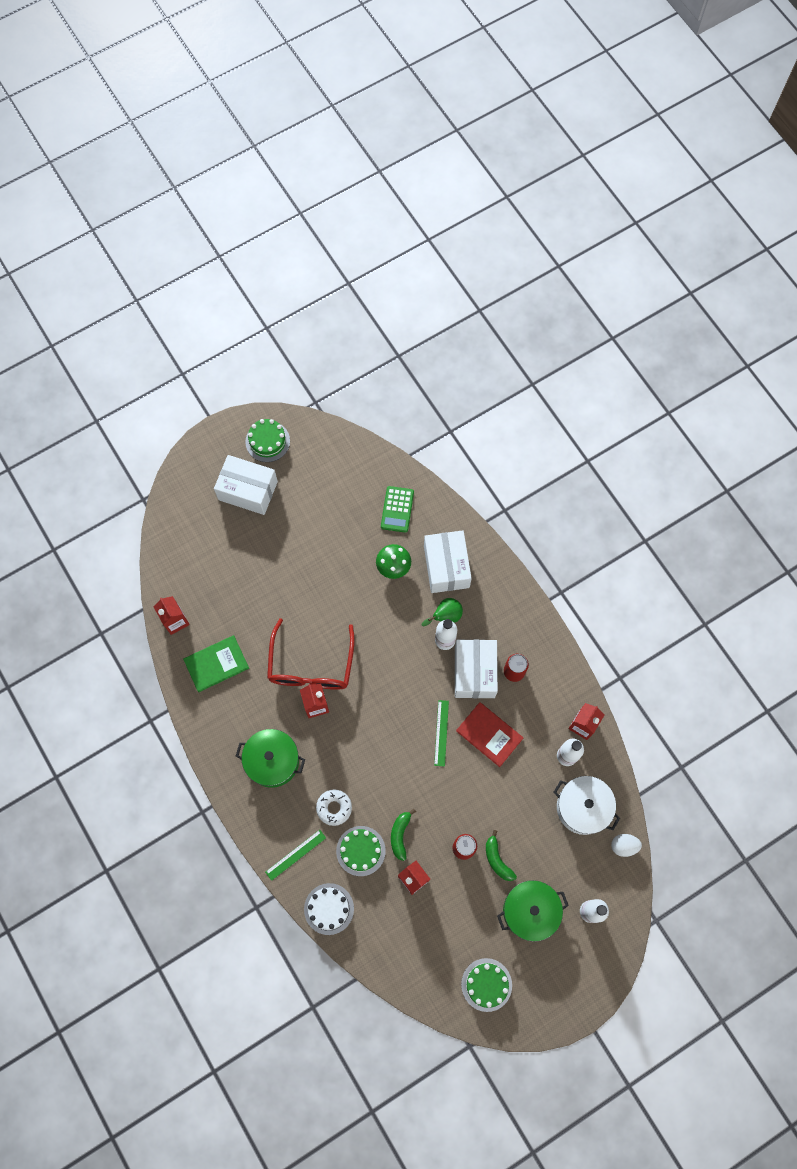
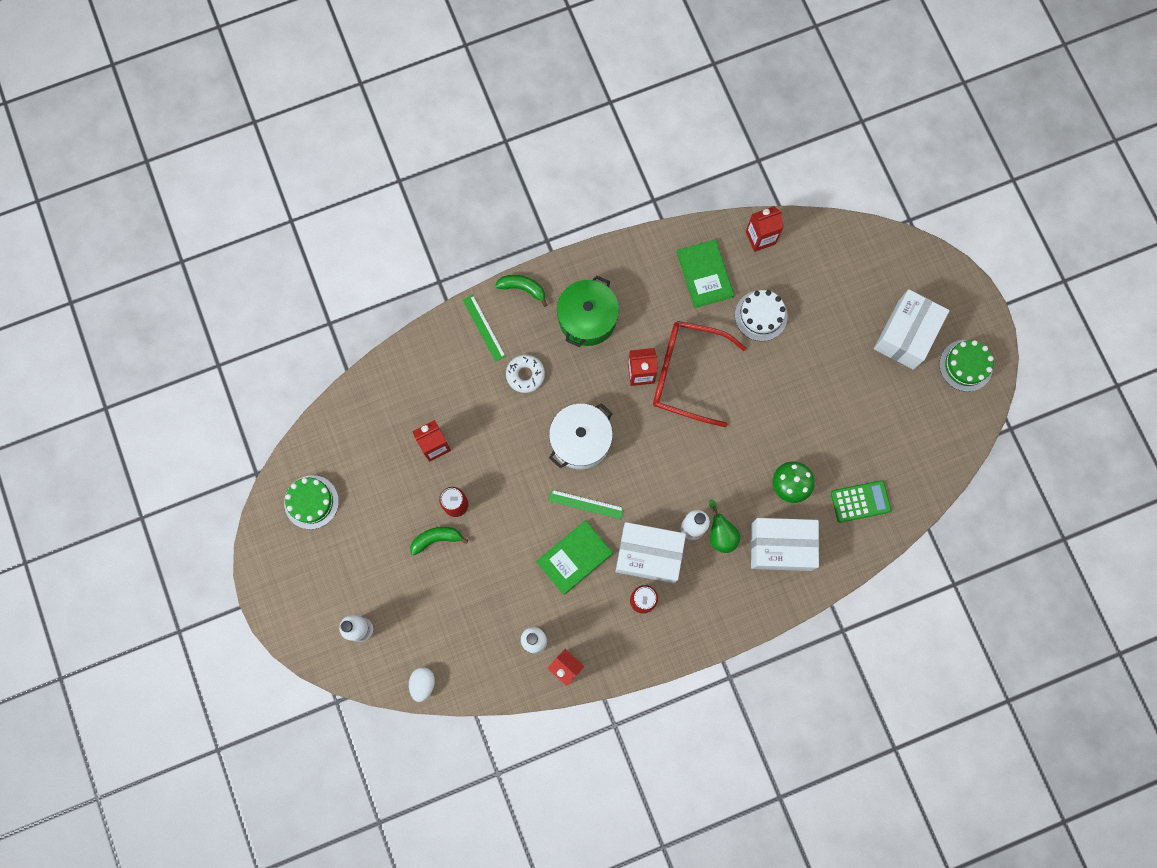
camera: 100 degrees right, 5 degrees up
(329, 909) = (422, 353): white cake -> white cake (761, 315)
(360, 851) = (475, 395): green cake -> none
(397, 509) = (860, 501): green calculator -> green calculator turned 150 degrees clockwise
(400, 835) = (483, 439): green banana -> green banana (523, 288)
(489, 735) = (574, 557): red book -> green book
(530, 911) = (375, 563): green pot -> none
(582, 807) = (474, 646): white pot -> white pot (580, 440)

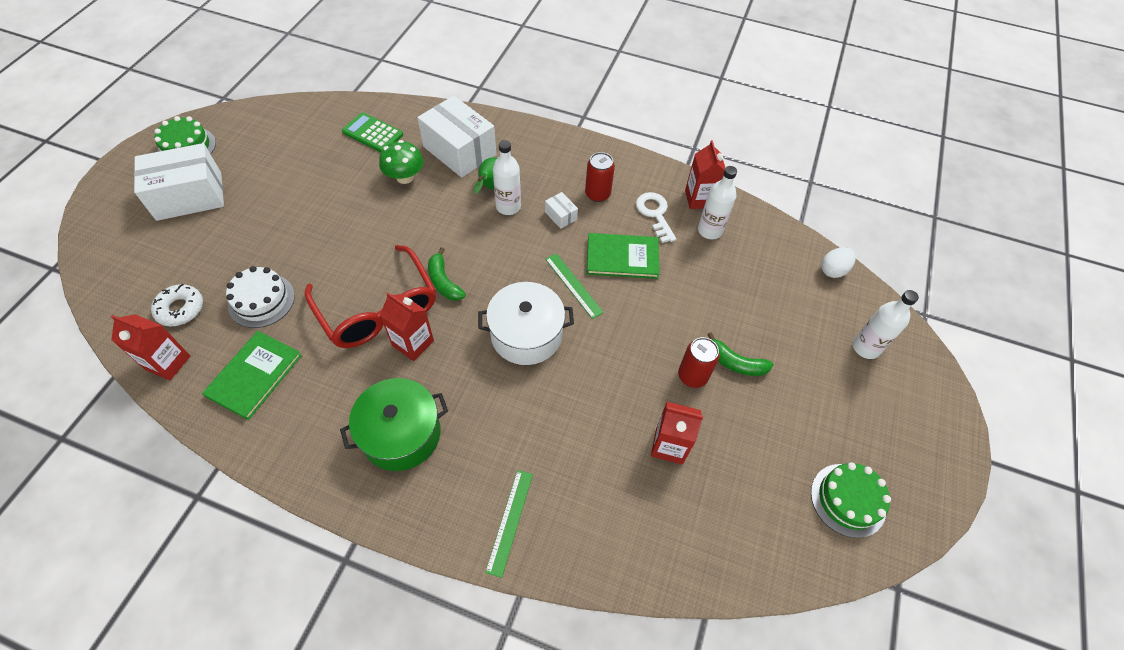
camera: 140 degrees left, 20 degrees down
(523, 288) = (427, 527): green banana -> green banana (444, 282)
(525, 375) = (516, 434): white donut -> white donut (180, 309)
(585, 620) = (655, 214): none -> white key
(649, 555) = (561, 216): white box -> white box, size x0.42

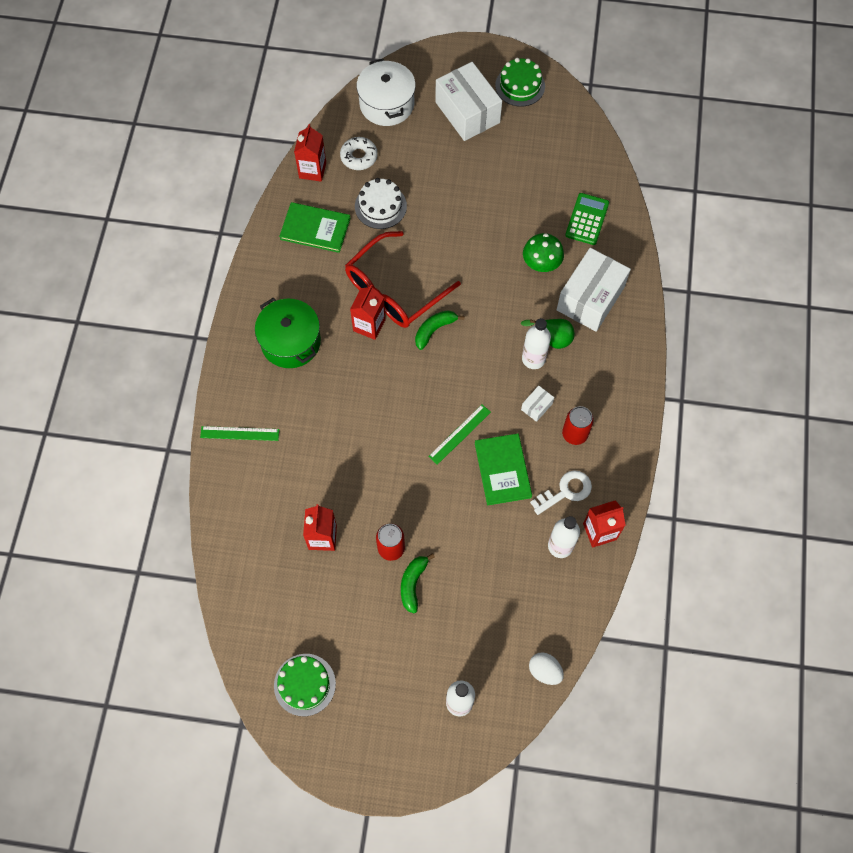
camera: 80 degrees right, 10 degrees up
(526, 335) = (398, 407): white pot -> white pot (386, 104)

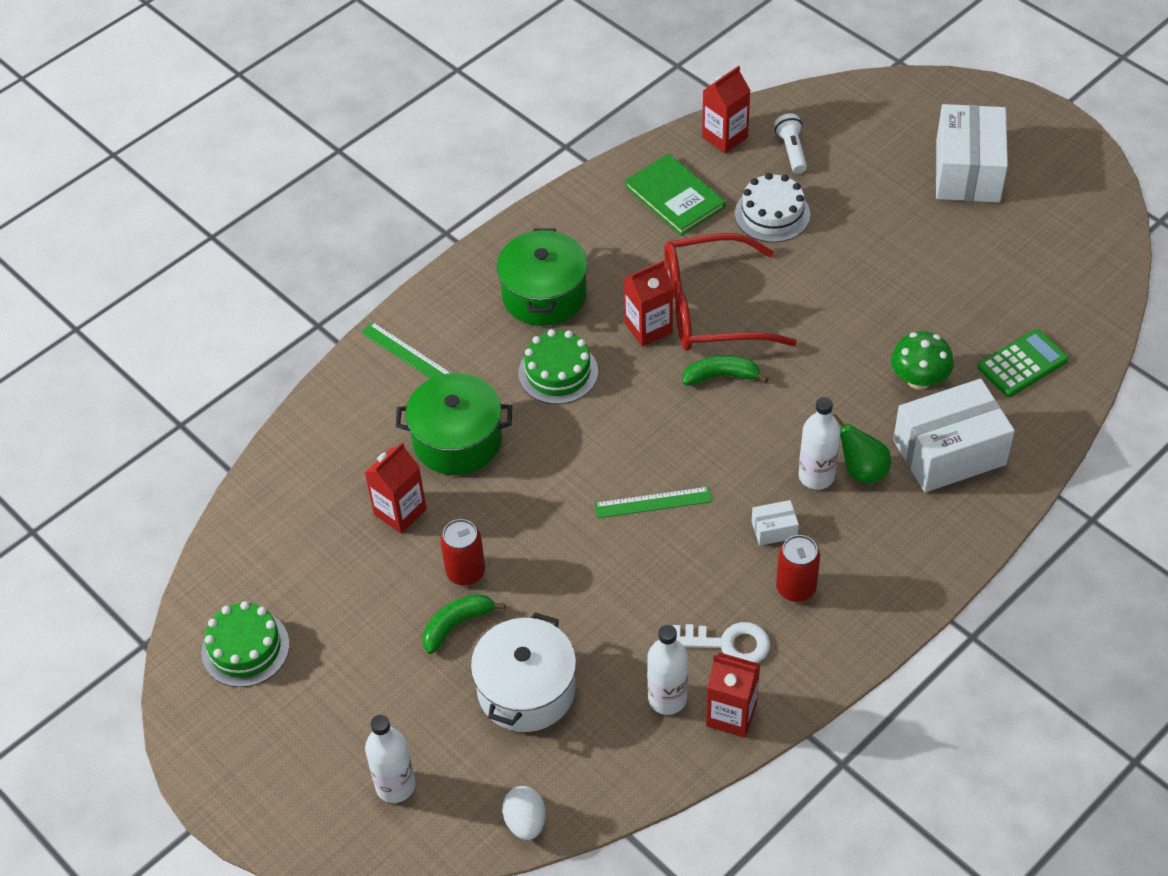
camera: 40 degrees right, 15 degrees down
(318, 469) = (457, 440): none -> green pot
(359, 157) = (792, 151): white donut -> white flashlight
(386, 104) = (874, 114): white pot -> white pot (526, 689)
(502, 470) = (670, 572): green book -> none
(520, 86) = (1061, 176): green cake -> green cake (558, 372)

